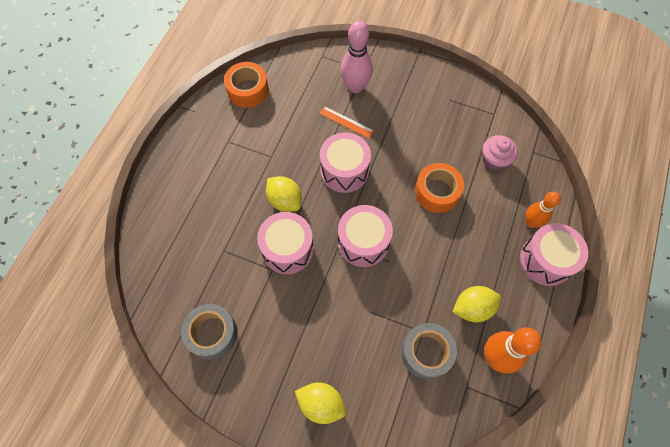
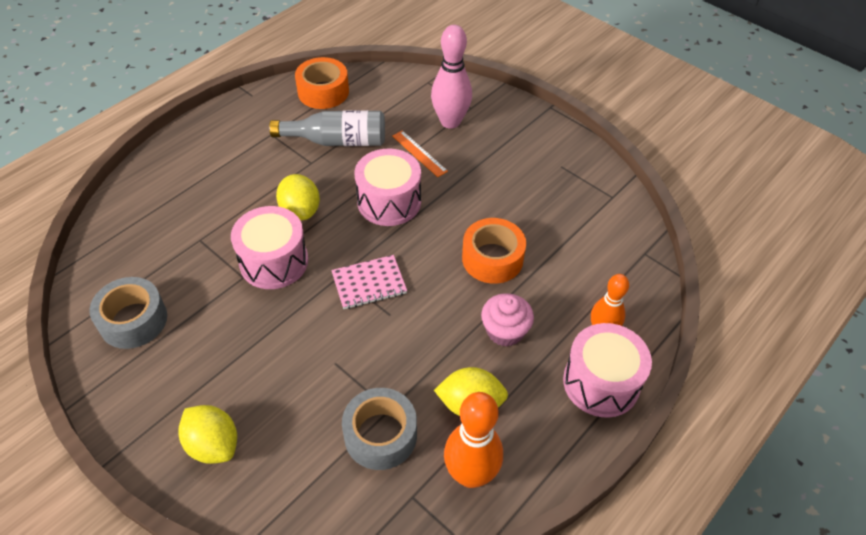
camera: 20 degrees right, 15 degrees down
(281, 131) = (337, 141): none -> grey bottle
(363, 242) = (369, 283): pink drum -> pink notebook
(494, 160) = (587, 246): pink cupcake -> pink cupcake (505, 331)

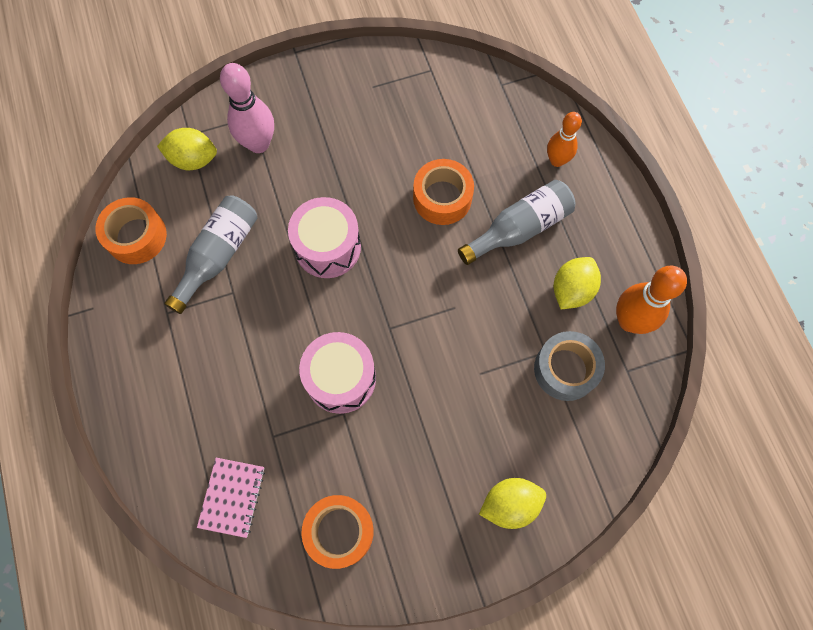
camera: 60 degrees left, 20 degrees up
(133, 320) = (339, 531): grey tape -> orange tape
(300, 211) = (291, 329): yellow lemon -> yellow lemon (193, 159)
(369, 283) = (413, 308): pink notebook -> pink notebook (232, 497)
(419, 153) = (283, 191): orange ruler -> none
(505, 331) = (519, 229): pink cupcake -> grey bottle
(601, 382) = (600, 189): pink drum -> none

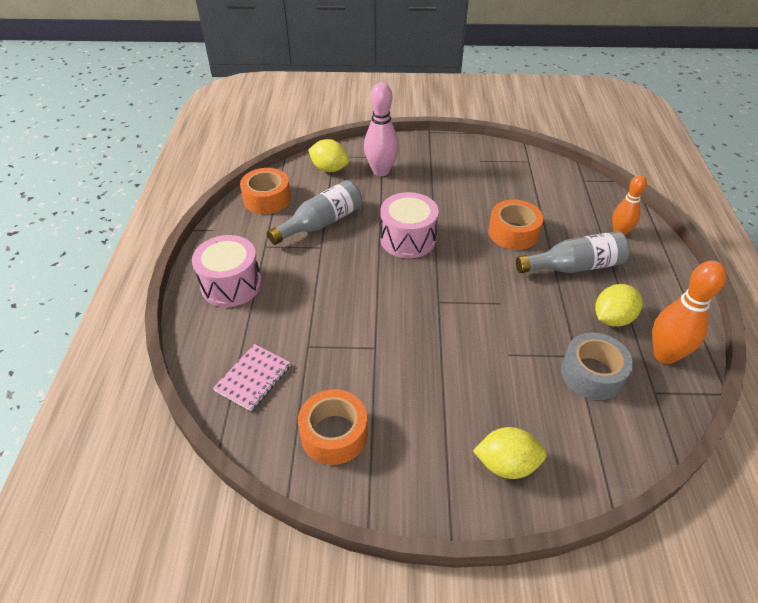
camera: 20 degrees right, 25 degrees down
(341, 378) = (383, 323): pink drum -> pink drum (231, 285)

